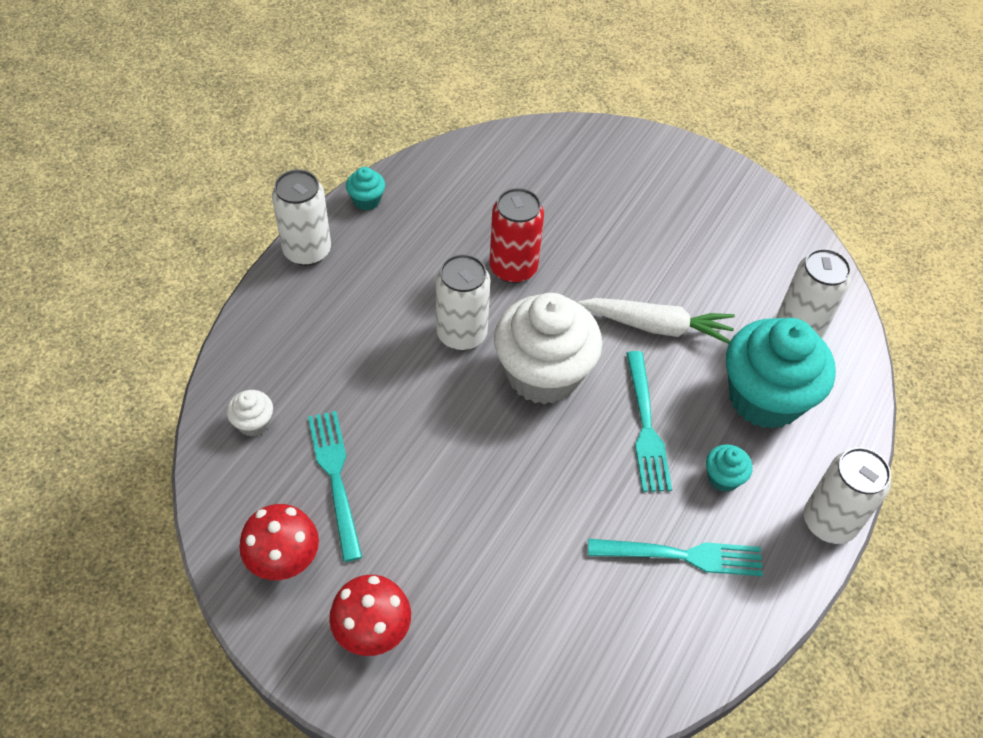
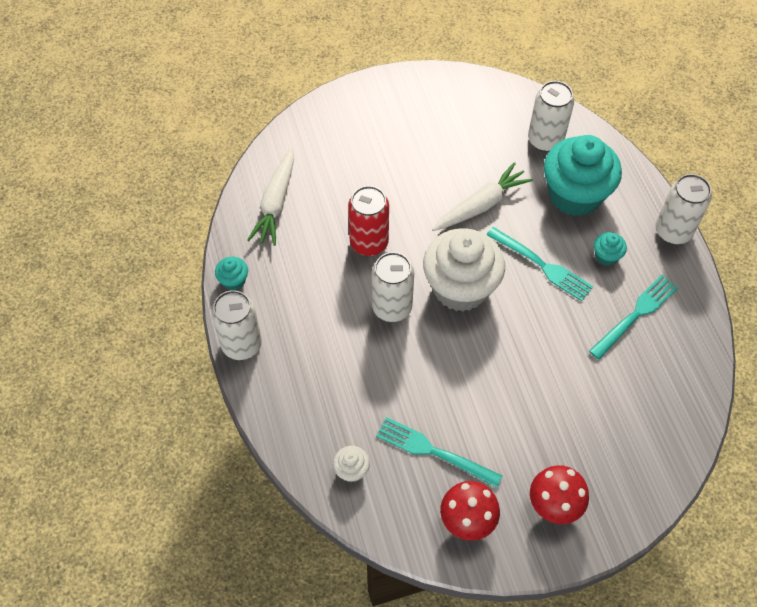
camera: 45 degrees left, 5 degrees up
(479, 173) = (276, 203): none -> white carrot

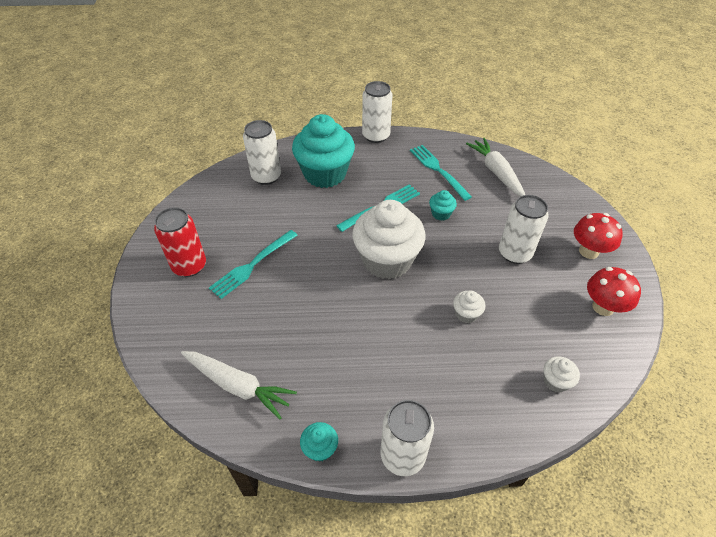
camera: 75 degrees left, 10 degrees down
(369, 243) = (318, 315): red can -> red can (189, 266)
(392, 307) = (393, 313): white can -> white can (514, 253)
(411, 376) = (466, 314): none -> white cupcake
(434, 452) = (540, 315): turquoise fork -> turquoise fork (252, 265)
(481, 205) = (311, 228): white carrot -> white carrot (496, 172)
(606, 256) = (385, 172): turquoise cupcake -> turquoise cupcake (441, 214)

